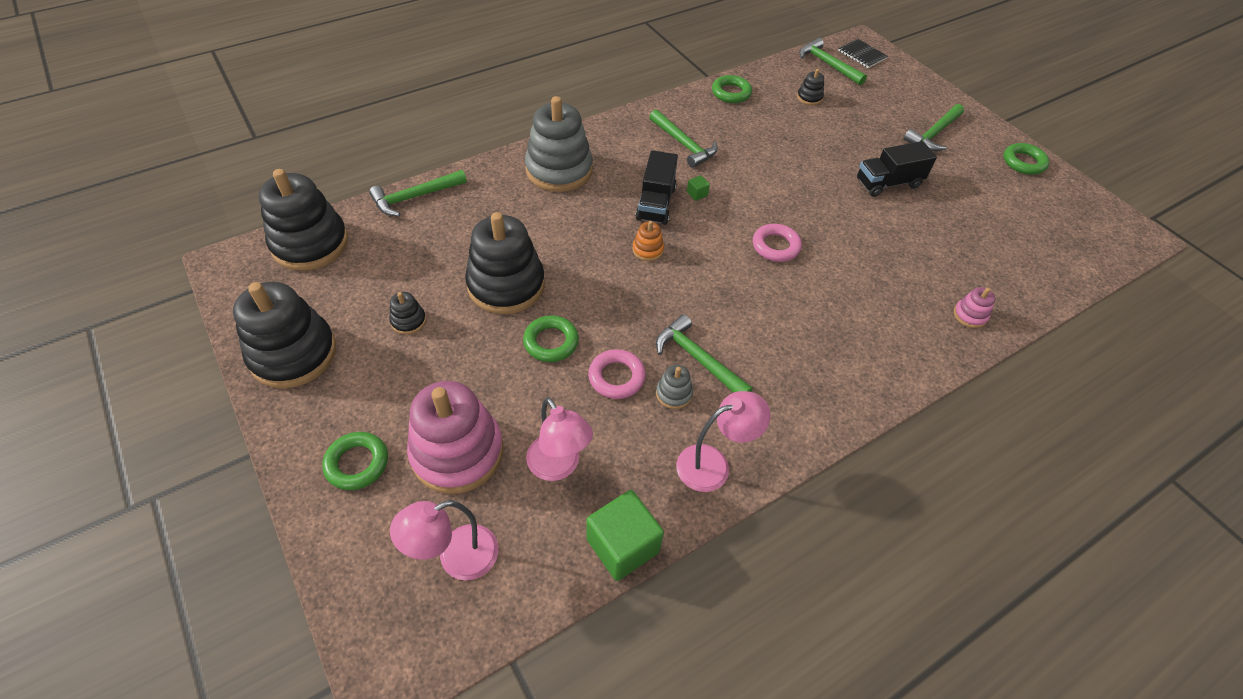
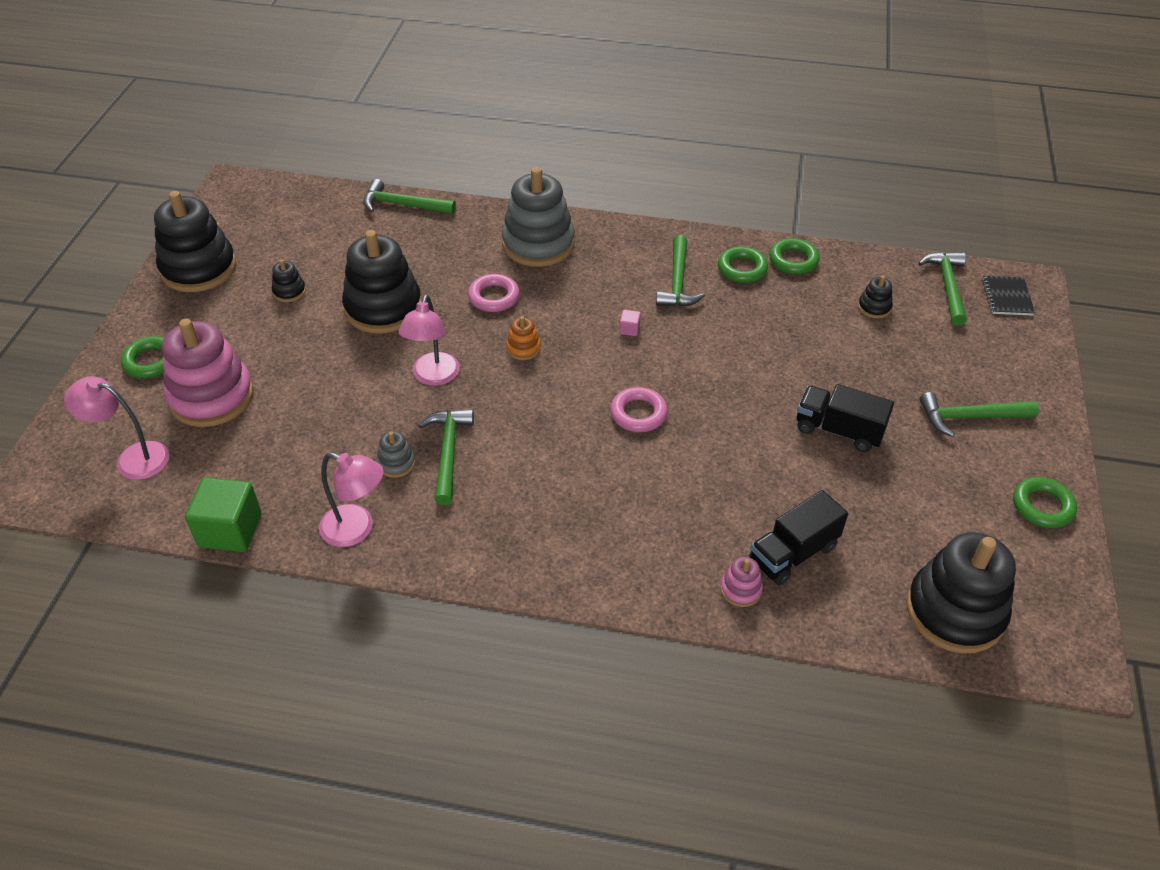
camera: 45 degrees right, 5 degrees down
(310, 244) = (295, 200): black stacking toy -> black stacking toy (955, 611)
(551, 342) = (361, 368): green ring -> green ring (742, 269)
(559, 466) = (257, 452): pink lamp -> pink lamp (433, 377)
(616, 377) = (372, 423): pink ring -> pink ring (494, 297)
(655, 203) = (582, 316): black truck -> black truck (793, 553)
(697, 194) = (629, 329): green cube -> pink cube

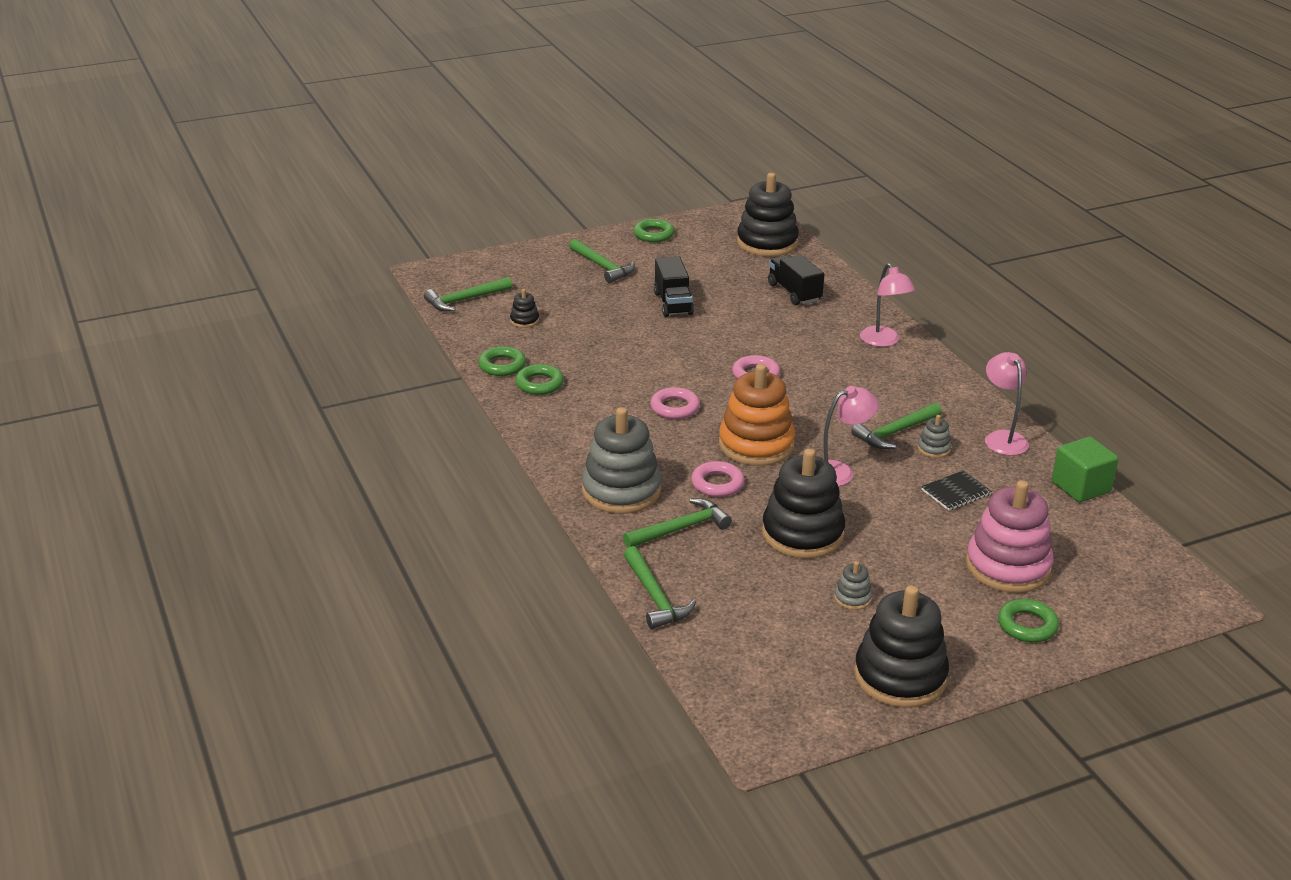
camera: 125 degrees left, 15 degrees down
(133, 458) = (1107, 568): pink lamp -> pink lamp (883, 341)
(289, 291) = (852, 598): black stacking toy -> grey stacking toy
(523, 348) = (756, 445): orange stacking toy -> orange stacking toy, size x2.33
(629, 329) = (675, 408): pink cube -> pink ring
(677, 282) = (591, 406): green hammer -> green hammer (681, 528)
(741, 589) = (843, 300): pink stacking toy -> none
(793, 553) = (794, 293): black truck -> black truck turned 135 degrees counterclockwise
(1007, 297) = (452, 277): black notebook -> black notebook (956, 492)

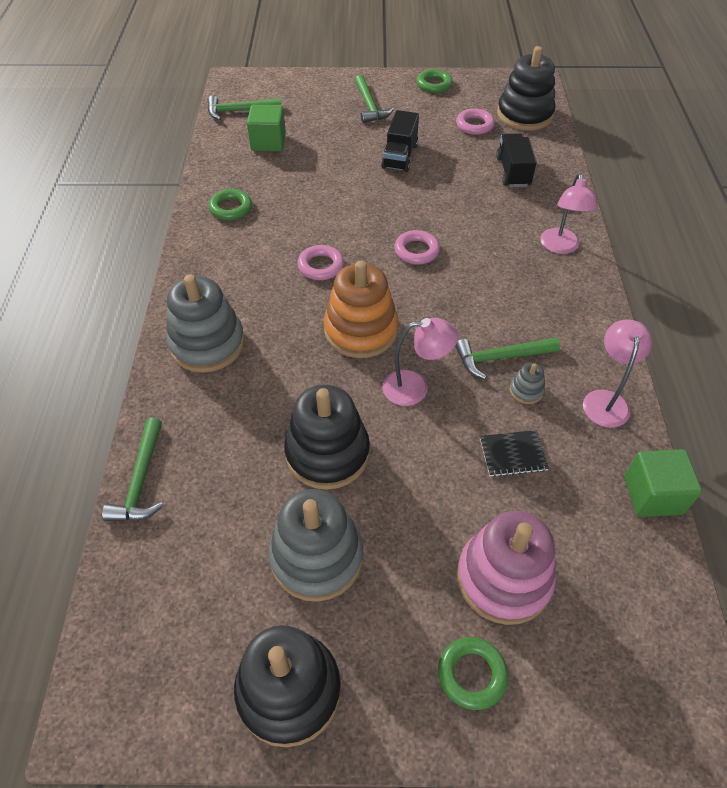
camera: 25 degrees right, 20 degrees up
(502, 365) = (217, 182): green ring -> none
(524, 320) = (268, 142): black stacking toy -> green cube
(681, 528) = (224, 406): green hammer -> none
(717, 484) = (294, 364): pink ring -> pink ring (474, 125)
(852, 598) = (317, 557): grey stacking toy -> grey stacking toy, size x2.33

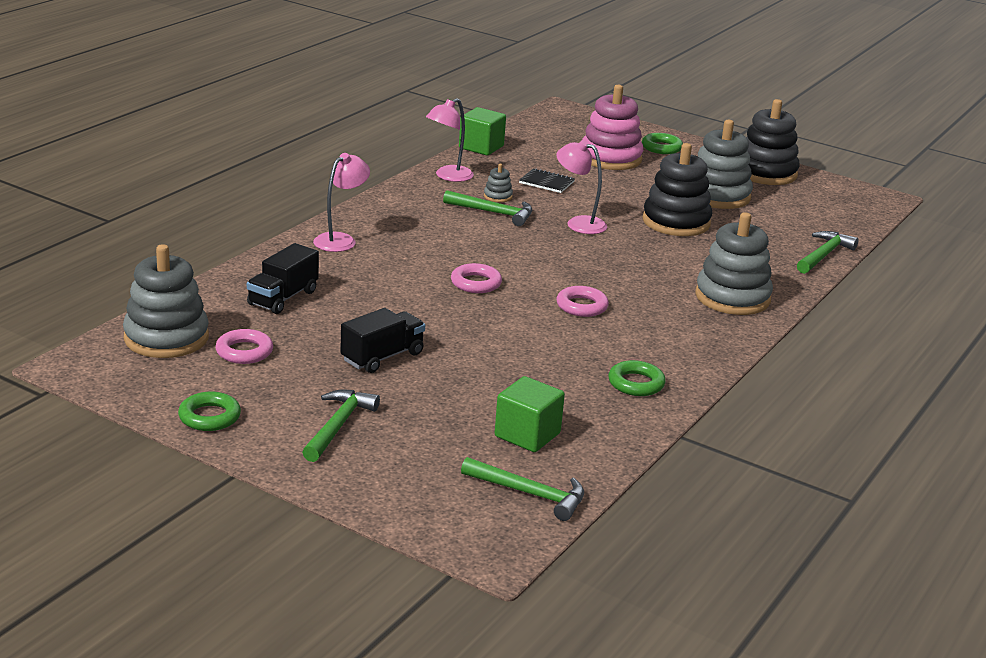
camera: 150 degrees left, 25 degrees down
(361, 330) = (588, 260): orange stacking toy -> none
(524, 115) = (166, 338): black stacking toy -> grey stacking toy

